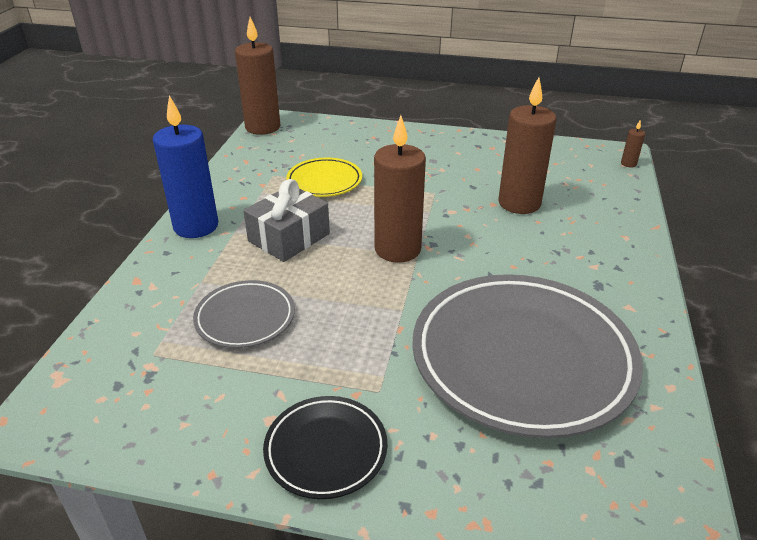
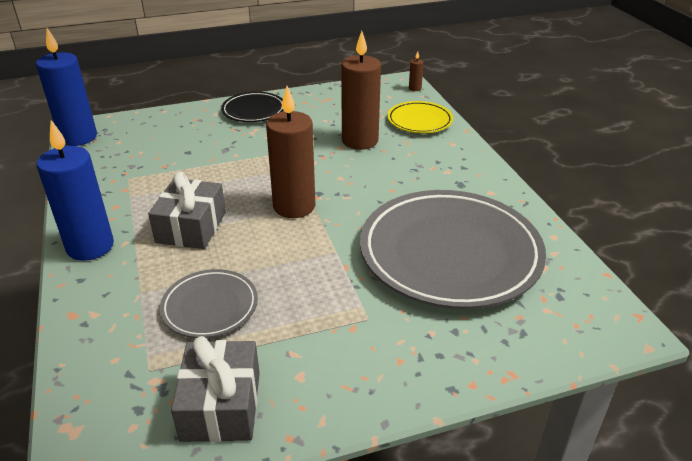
camera: 30 degrees left, 0 degrees up
(181, 414) = (221, 405): none -> grey gift
(263, 127) = (78, 137): brown candle -> blue candle
(324, 181) = (183, 170): yellow plate -> yellow plate (419, 121)
(326, 450) = (364, 378): black plate -> black plate (254, 111)

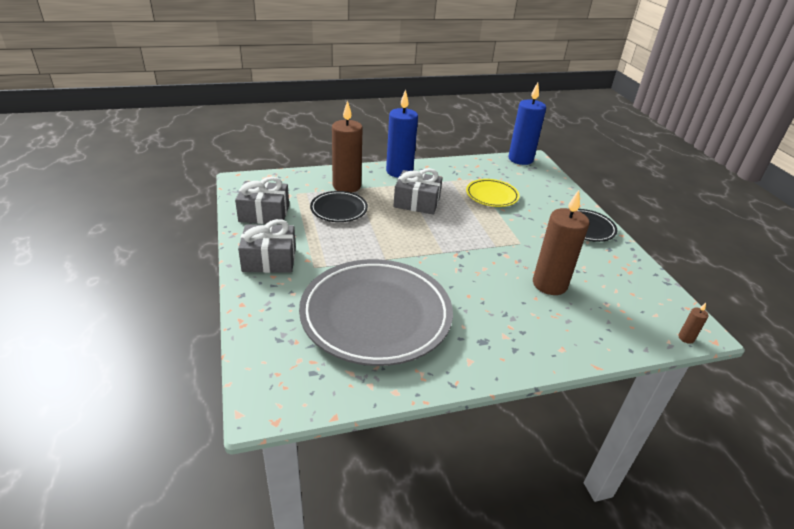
camera: 90 degrees right, 0 degrees up
(210, 307) = (339, 209): grey plate -> black plate
(294, 206) = (441, 243): brown candle -> brown candle (346, 186)
(360, 372) = (269, 259): none -> grey gift
(419, 121) = (604, 330): yellow plate -> yellow plate (491, 196)

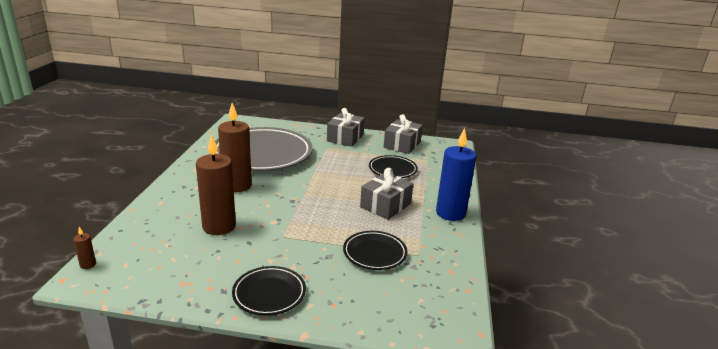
camera: 115 degrees right, 10 degrees down
(346, 186) = (430, 181): brown candle -> brown candle (237, 185)
(491, 196) = (374, 253): yellow plate -> black plate
(520, 159) = (461, 321): blue candle -> none

